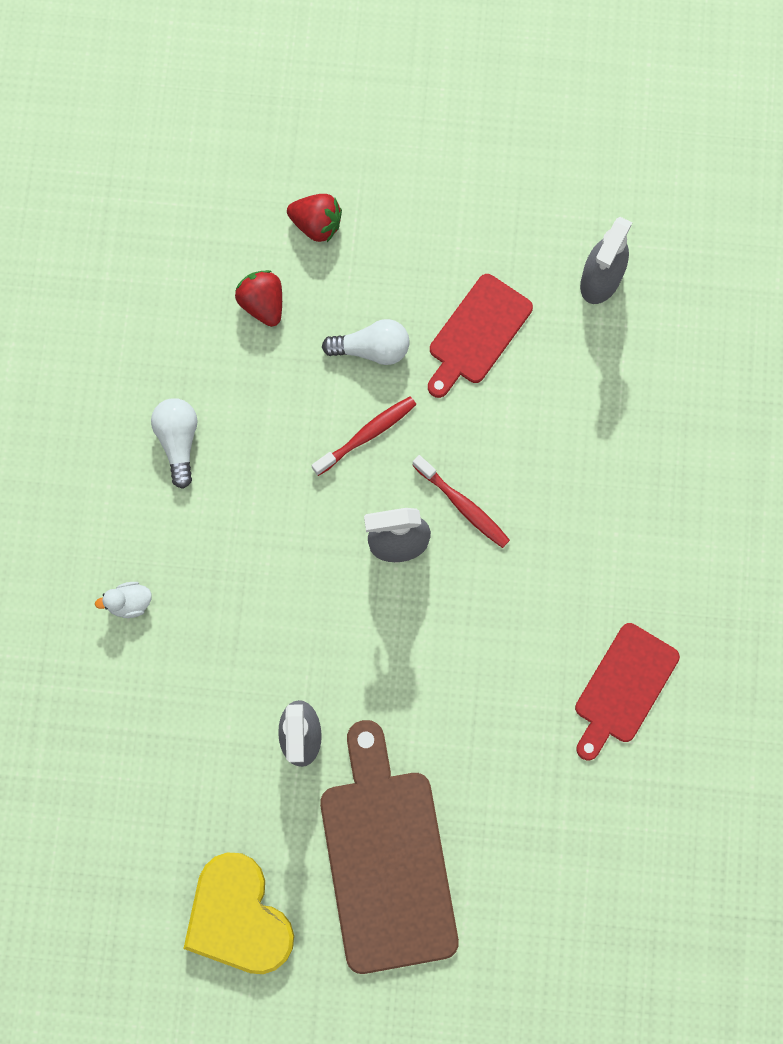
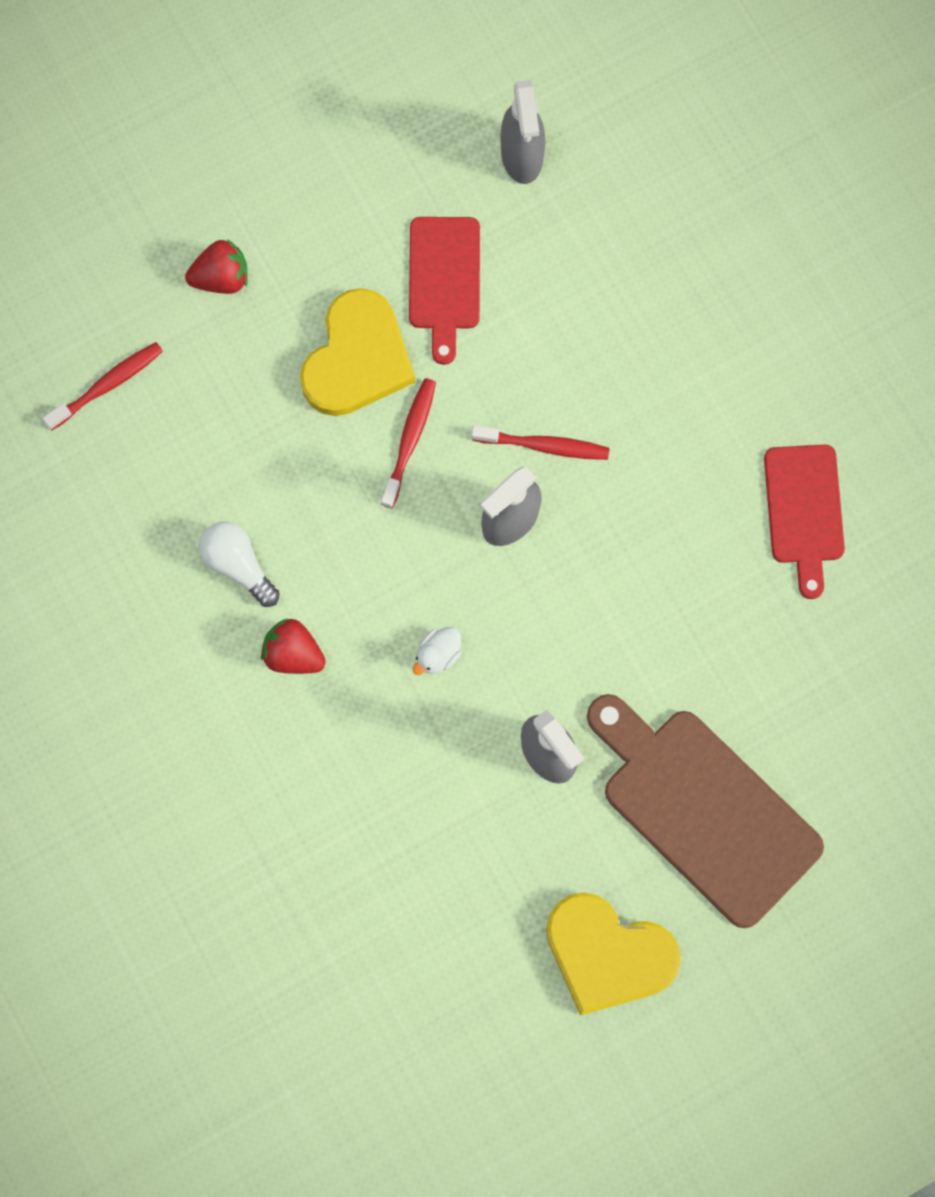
camera: 35 degrees left, 0 degrees up
(129, 602) = (301, 743): white duck -> white duck (438, 654)
(180, 248) = (107, 385): none -> red toothbrush
(263, 303) = (224, 385): red strawberry -> red strawberry (293, 653)
(372, 349) = (357, 358): white light bulb -> yellow heart

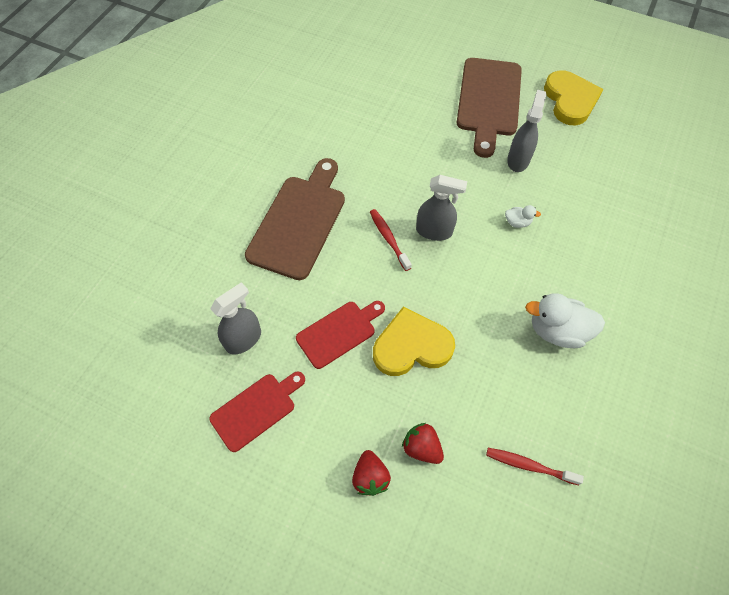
camera: 125 degrees left, 15 degrees down
(238, 565) = (557, 330): white light bulb -> white duck
(293, 653) = (572, 279): red strawberry -> red strawberry (370, 477)
(409, 440) = (433, 295): red toothbrush -> none
(665, 338) = (299, 222): none -> brown cutting board
(804, 511) = (339, 132): red cutting board -> red cutting board (256, 409)

